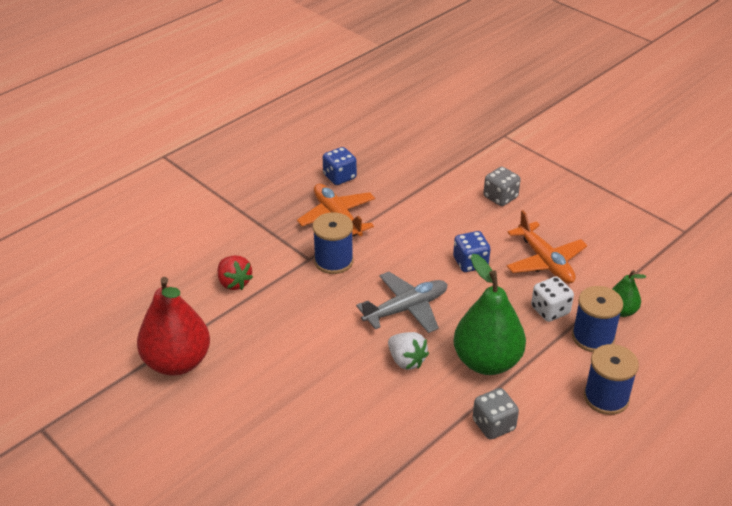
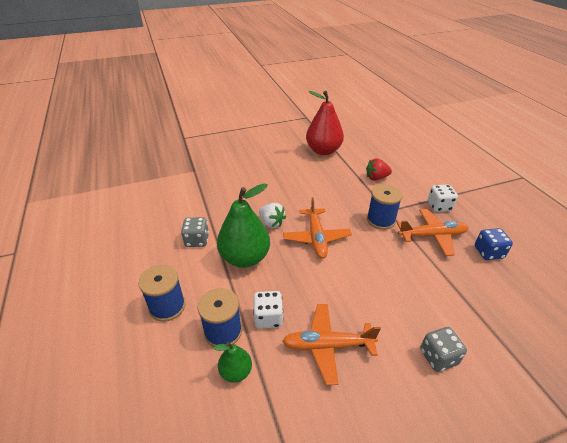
camera: 115 degrees right, 0 degrees up
(272, 217) = (439, 206): none -> white dice
(406, 308) = (316, 238): grey plane -> orange plane
(406, 361) = (271, 223): white strawberry -> white strawberry turned 120 degrees counterclockwise
(470, 263) = (348, 291): blue dice -> none

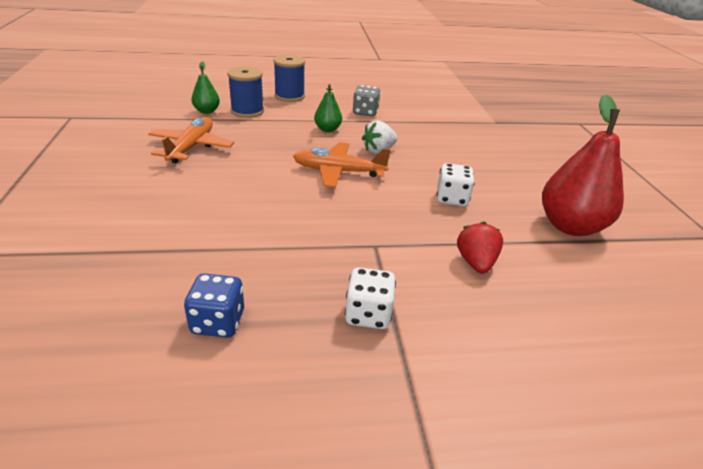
camera: 100 degrees right, 5 degrees down
(245, 258) = (327, 129): green pear -> green pear, size x0.50
(268, 318) = (245, 129): white dice -> white dice (451, 198)
(381, 220) = (353, 230): blue spool -> none
(432, 236) = (293, 271): orange plane -> none
(438, 357) = (117, 199): grey dice -> none

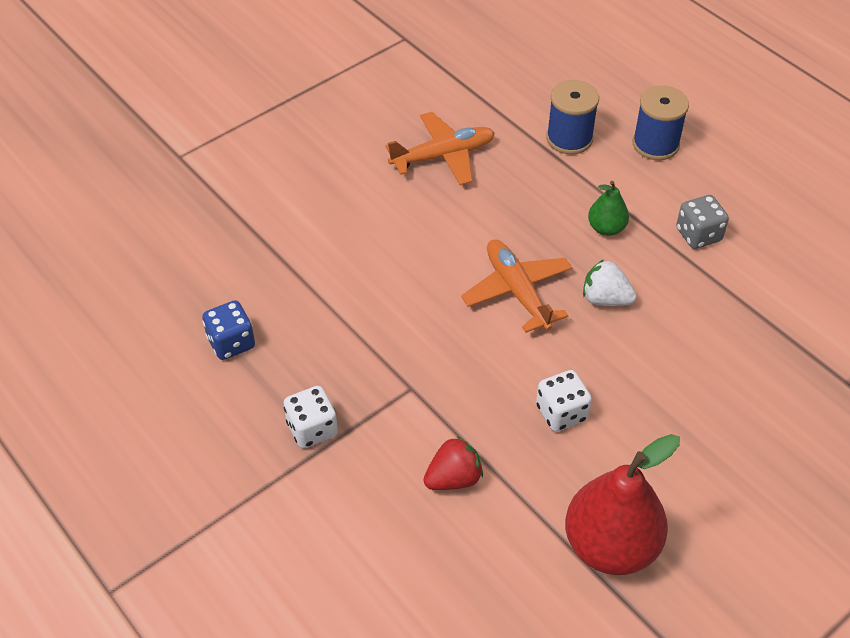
camera: 60 degrees right, 15 degrees up
(207, 111) = (530, 110): green pear -> none

